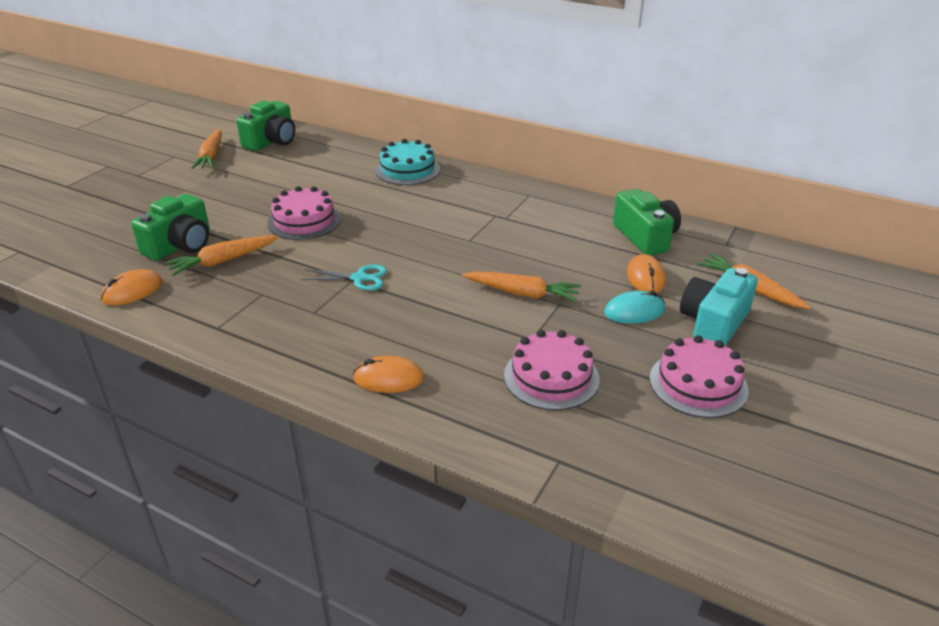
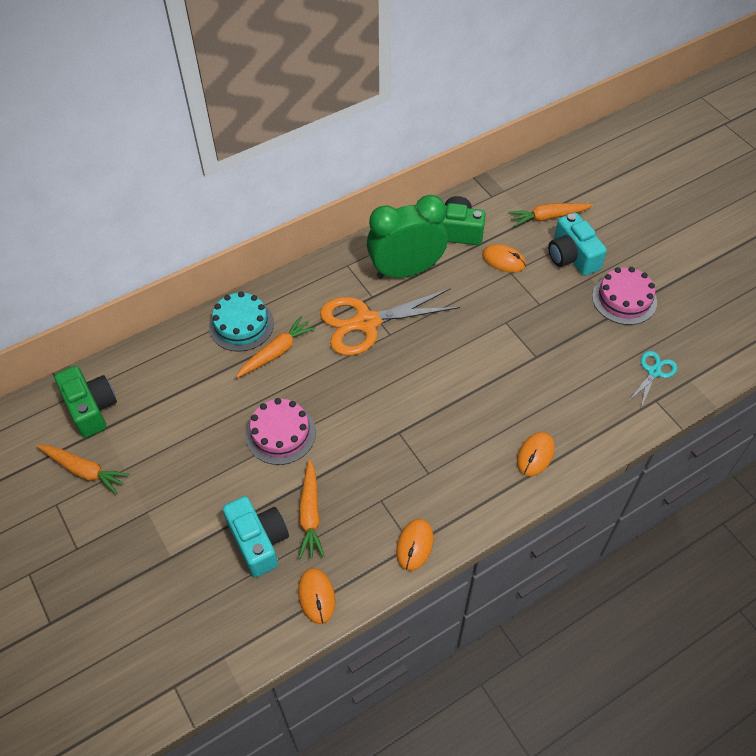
camera: 60 degrees left, 20 degrees up
(180, 245) = (258, 541): green camera -> turquoise camera
(217, 330) = (414, 545): none -> orange mouse
(359, 278) = (399, 427): turquoise scissors -> turquoise scissors (654, 372)
(471, 224) = (367, 322): none -> orange scissors
(522, 293) = (481, 336): orange carrot -> orange carrot (276, 352)
(551, 377) = (580, 366): pink cake -> none
(559, 225) = (406, 270): none -> green clock
(634, 311) = (537, 288): turquoise mouse -> none

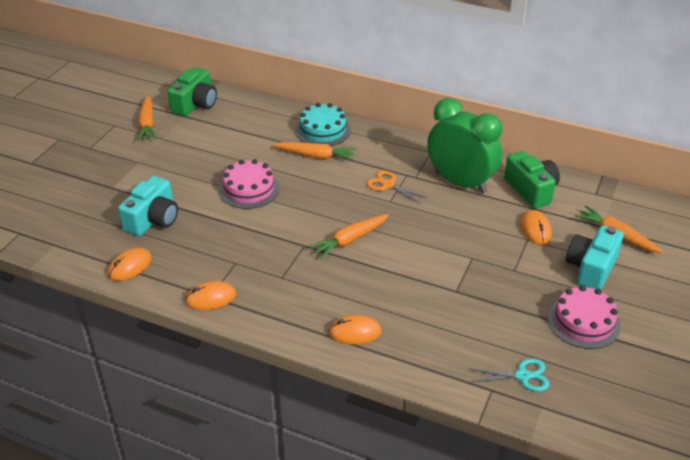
camera: 55 degrees right, 15 degrees down
(310, 514) = (194, 233): orange carrot -> orange carrot (350, 240)
(367, 322) = (388, 185): orange scissors -> orange scissors, size x0.49

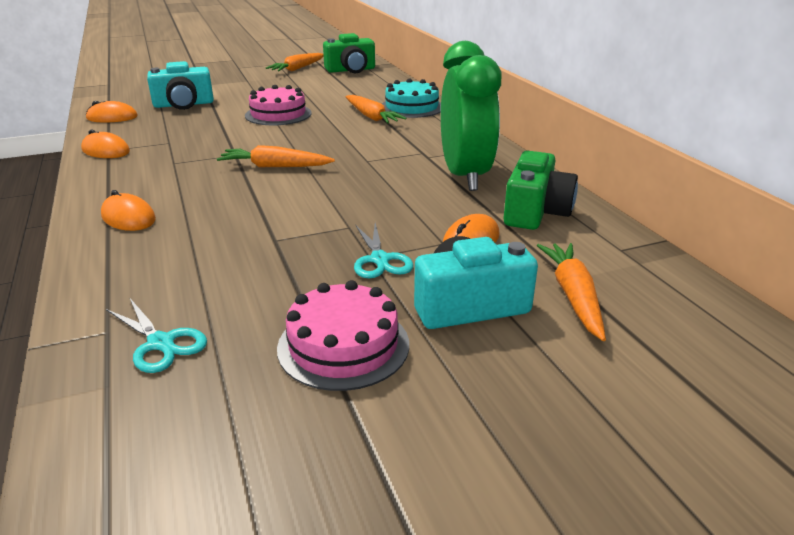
camera: 45 degrees right, 10 degrees down
(388, 185) = (390, 151): orange scissors -> none
(520, 268) = (380, 259): none -> turquoise scissors

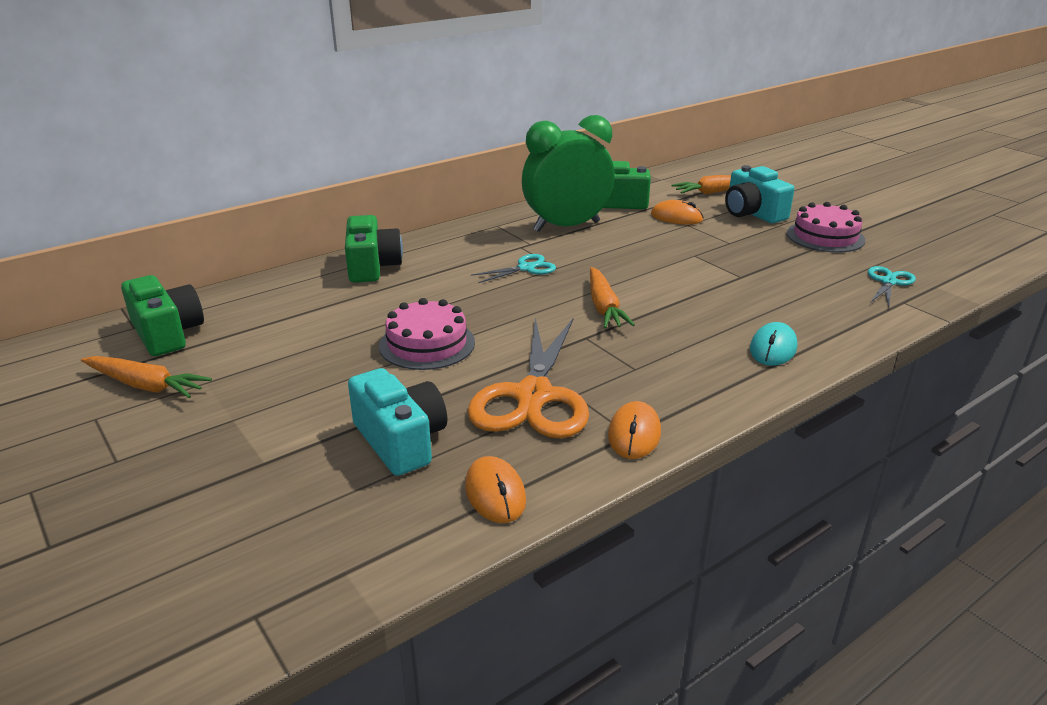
camera: 105 degrees left, 0 degrees up
(128, 217) = (773, 348): orange mouse -> turquoise mouse
(182, 132) = (533, 396): none -> orange scissors
(371, 117) = (417, 283): orange carrot -> none
(380, 259) = (729, 239): turquoise scissors -> turquoise scissors (526, 268)
(411, 107) = (372, 266): turquoise cake -> green camera

